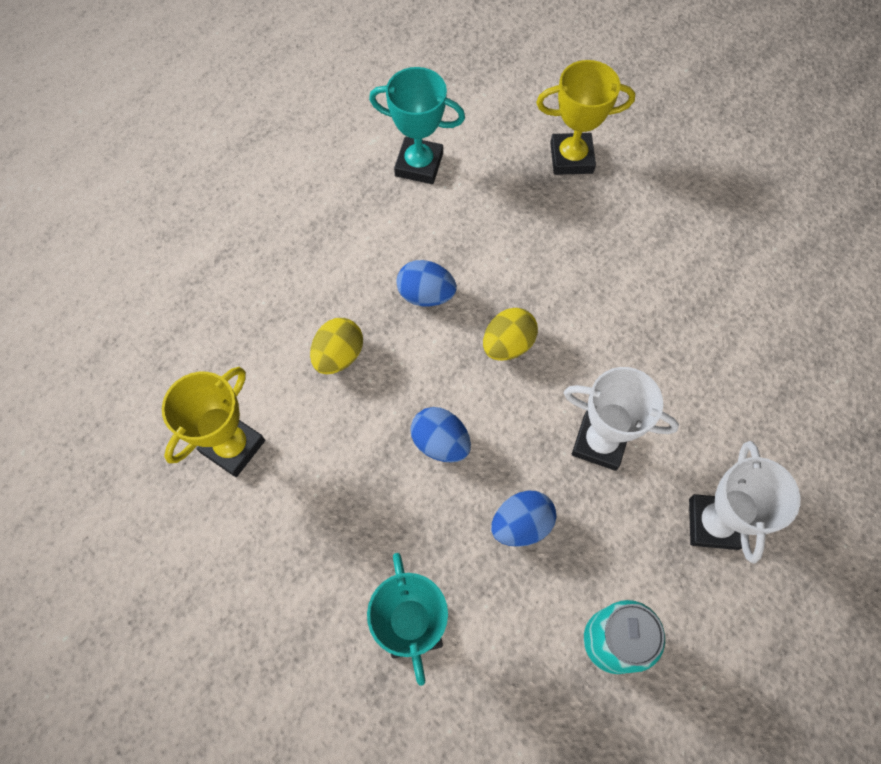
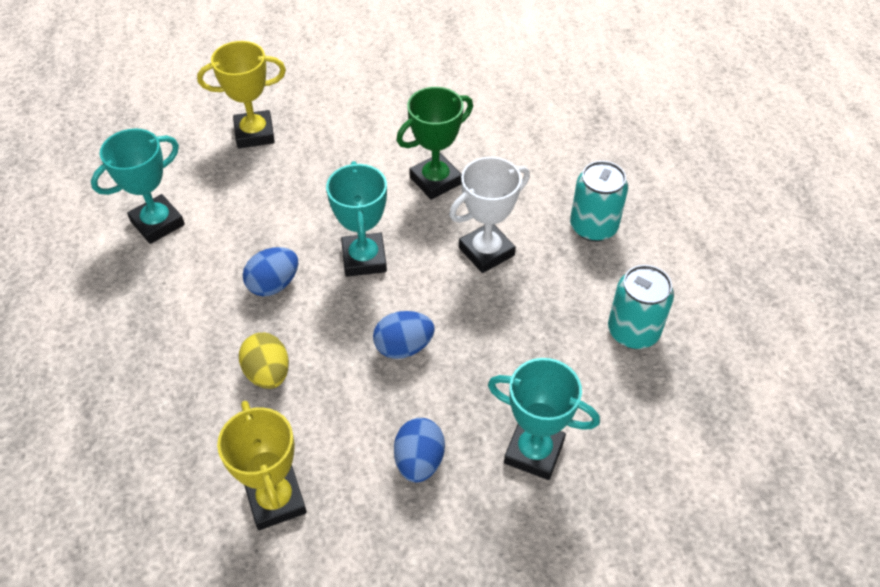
camera: 55 degrees left, 15 degrees down
(508, 344) = (364, 259): yellow egg -> turquoise trophy
(521, 524) = (509, 334): blue egg -> blue egg (419, 461)
(571, 158) = (254, 134): yellow trophy -> yellow trophy turned 45 degrees clockwise
(647, 341) = (435, 180): none -> green trophy
(713, 523) = (593, 227): white trophy -> turquoise can

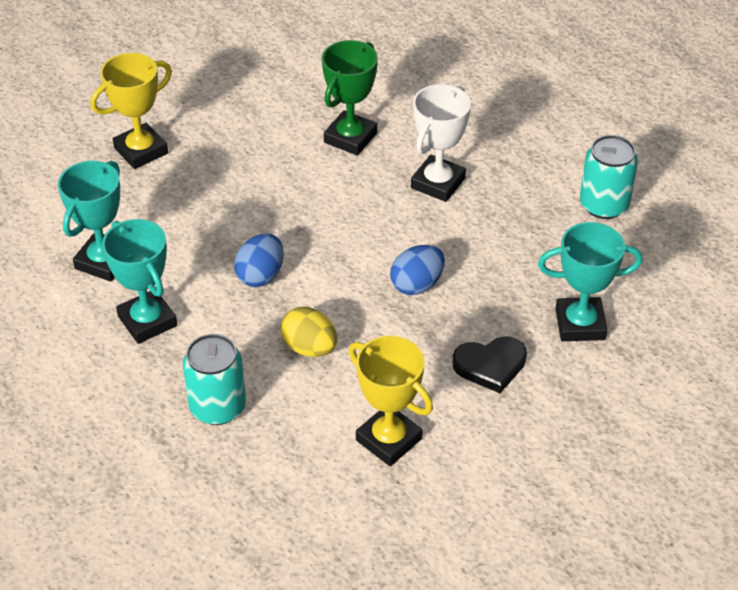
camera: 25 degrees left, 5 degrees down
(364, 259) = (330, 225): turquoise trophy -> turquoise trophy (147, 321)
(419, 461) = (490, 365): blue egg -> black heart
(593, 227) = (519, 132): turquoise can -> turquoise can (218, 407)

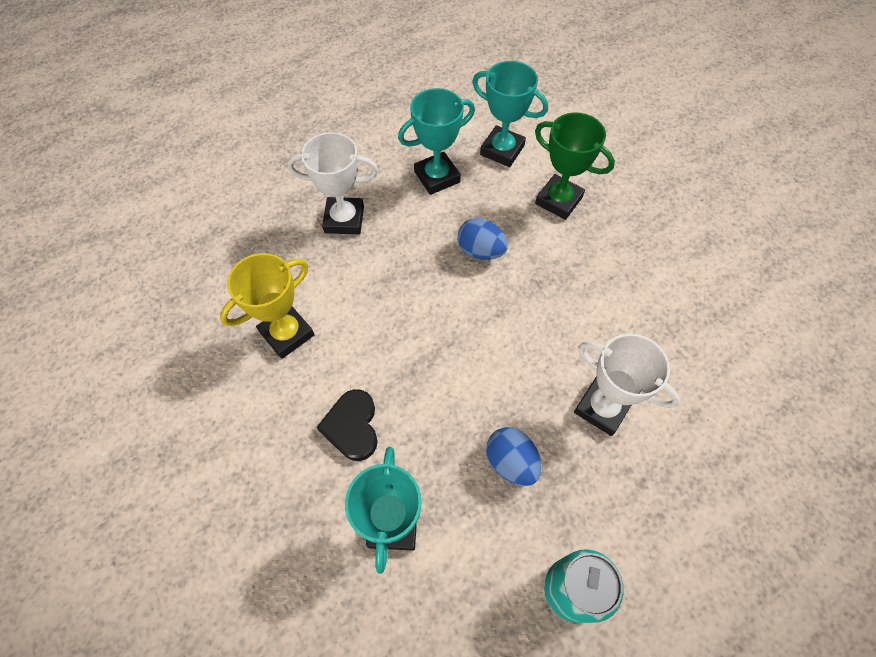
camera: 95 degrees right, 15 degrees up
(141, 151) = (632, 171): yellow trophy -> none
(218, 407) = (344, 219): turquoise can -> white trophy
(309, 348) = (394, 282): yellow egg -> none
(350, 138) = (665, 331): green trophy -> green trophy (558, 200)
(417, 284) = (460, 373): blue egg -> blue egg (511, 462)

